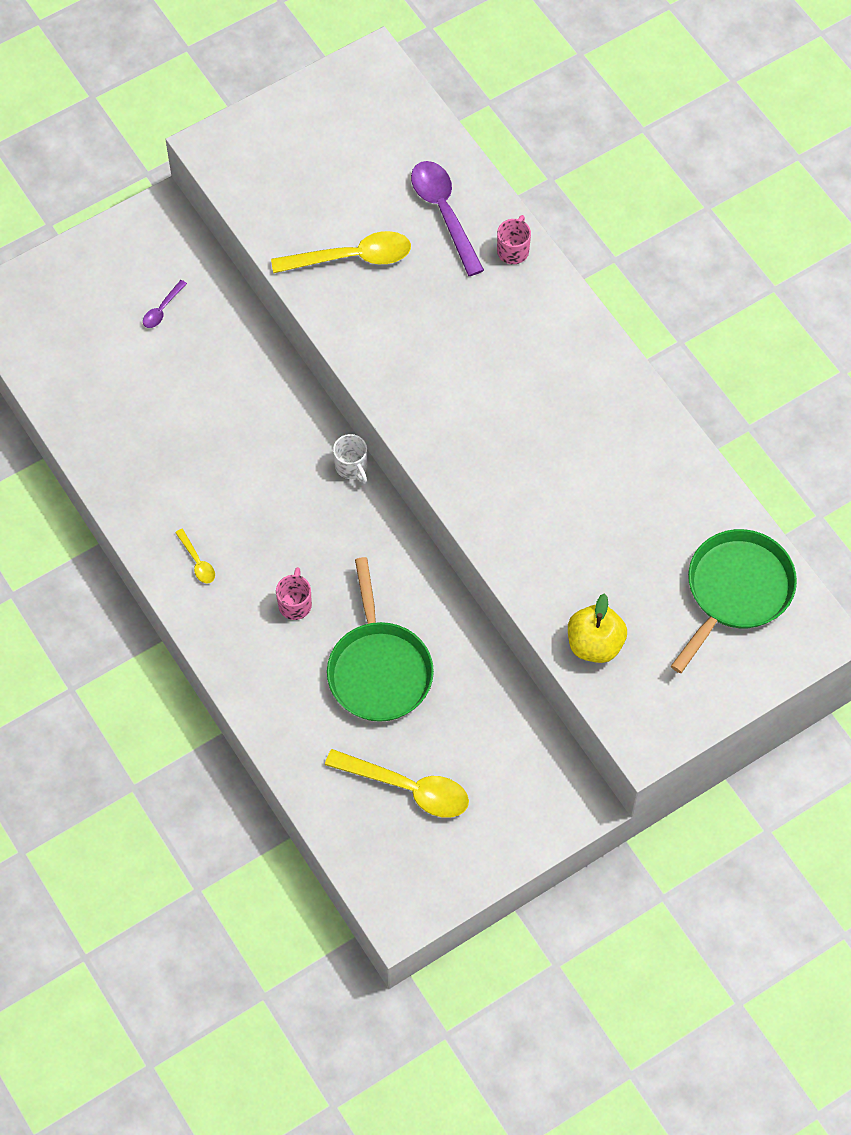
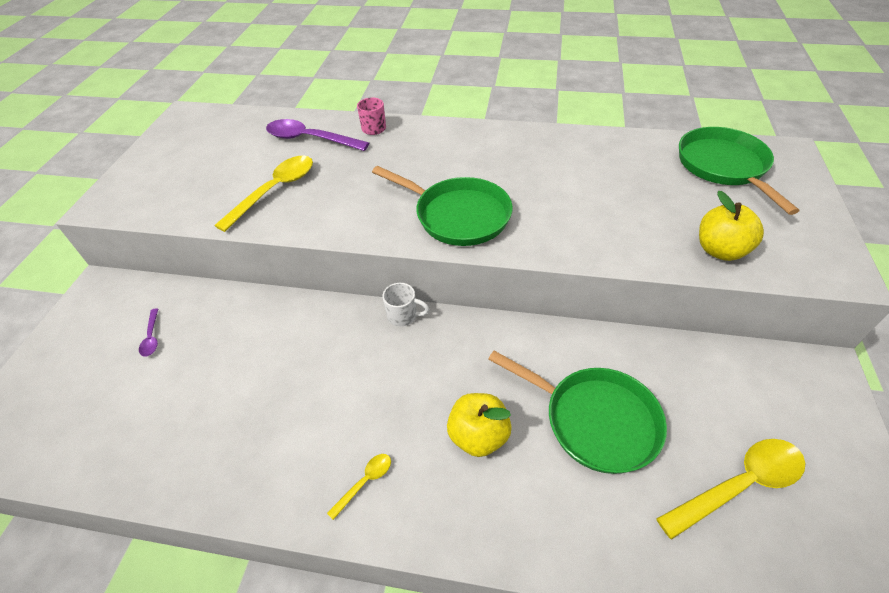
camera: 45 degrees left, 15 degrees down
(197, 561) = (365, 482): yellow spoon -> yellow spoon turned 60 degrees counterclockwise
(295, 604) = (478, 436): pink mug -> yellow apple
(456, 424) = (457, 215): none -> green pan

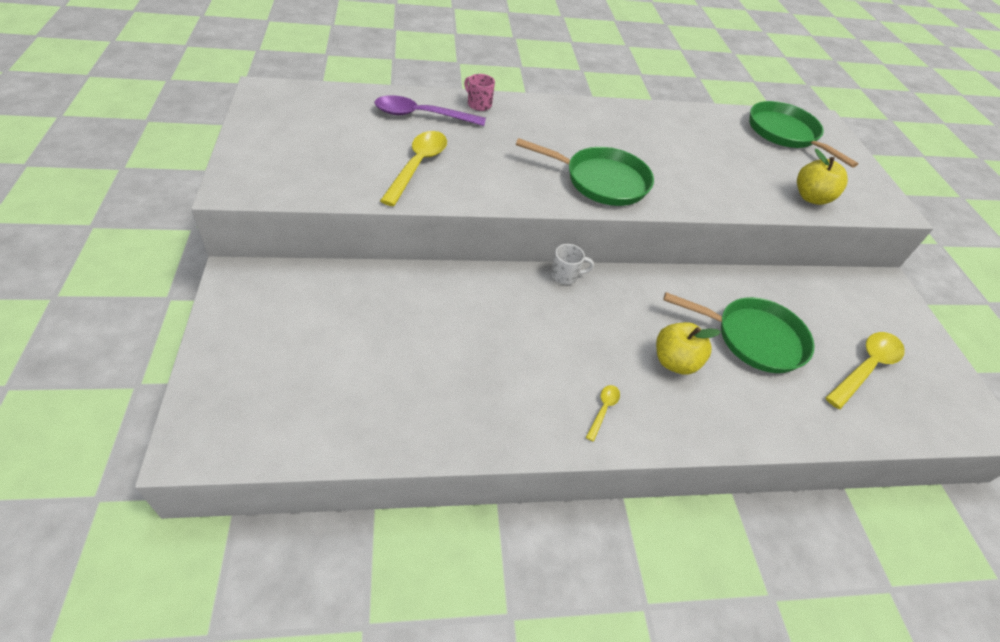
camera: 25 degrees left, 0 degrees up
(152, 337) = (330, 319): purple spoon -> none

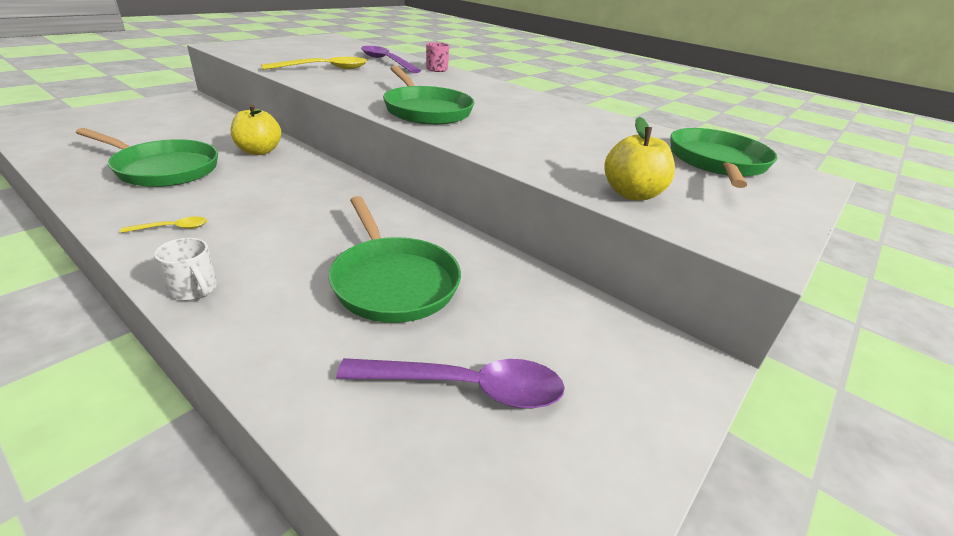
camera: 50 degrees right, 15 degrees down
(466, 373) = (163, 169): none -> green pan
(565, 275) = (338, 172): white mug -> white mug (194, 289)
(674, 362) = (287, 245): yellow apple -> yellow apple (259, 151)
(865, 367) = (466, 388): yellow spoon -> purple spoon

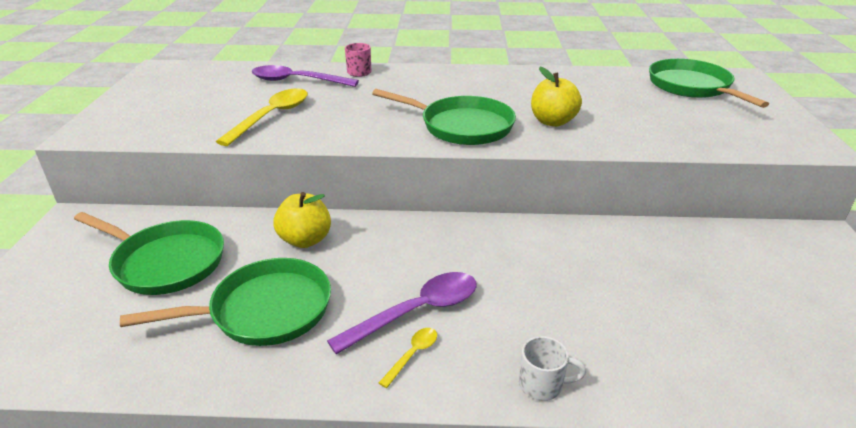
camera: 35 degrees left, 0 degrees up
(393, 281) = (630, 287): green pan -> green pan (165, 262)
(466, 388) = (782, 324): purple spoon -> purple spoon (416, 312)
(632, 194) = (710, 138): yellow apple -> yellow apple (552, 121)

